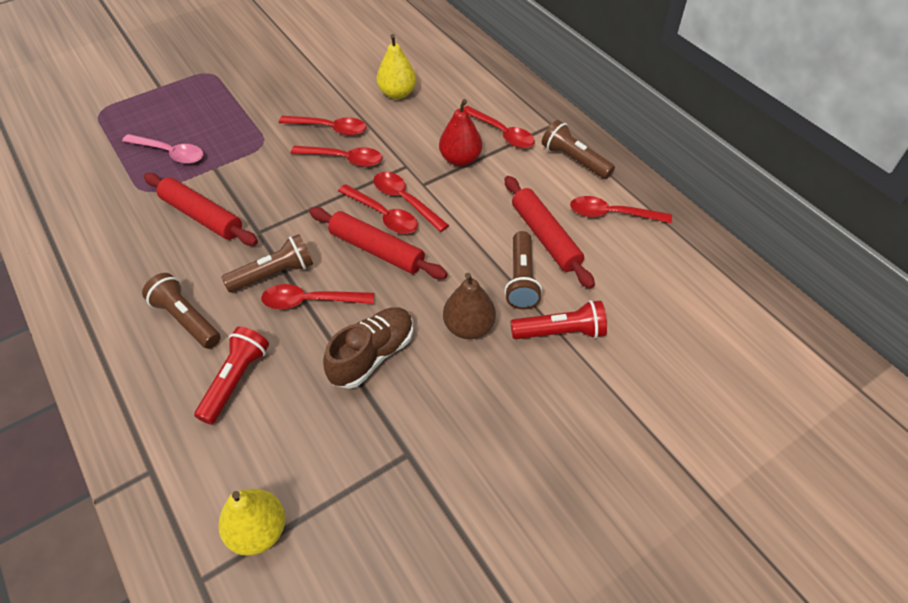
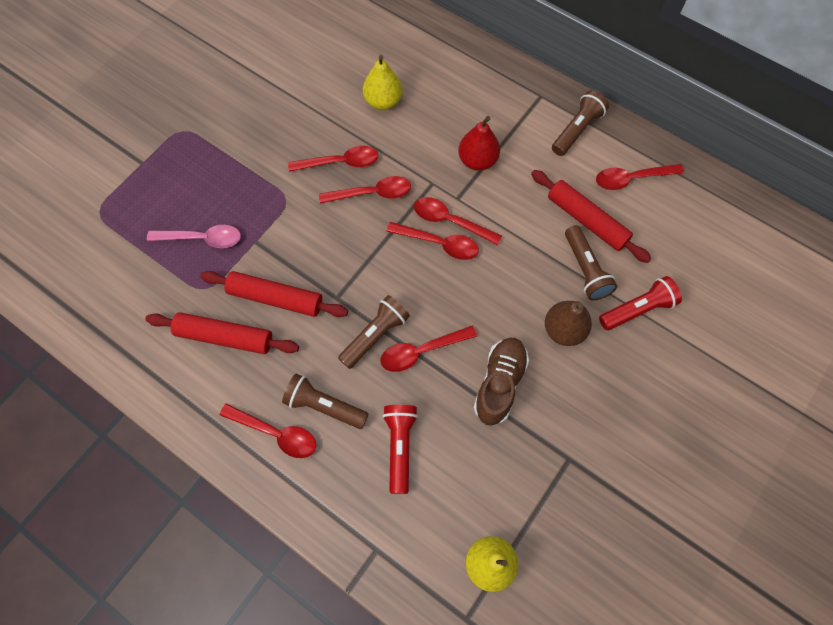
camera: 20 degrees left, 15 degrees up
(376, 250) = (451, 281): red rolling pin -> red rolling pin (225, 337)
(501, 133) = (501, 119): red spoon -> red spoon (276, 433)
(574, 160) = (577, 130): brown flashlight -> brown flashlight turned 105 degrees clockwise

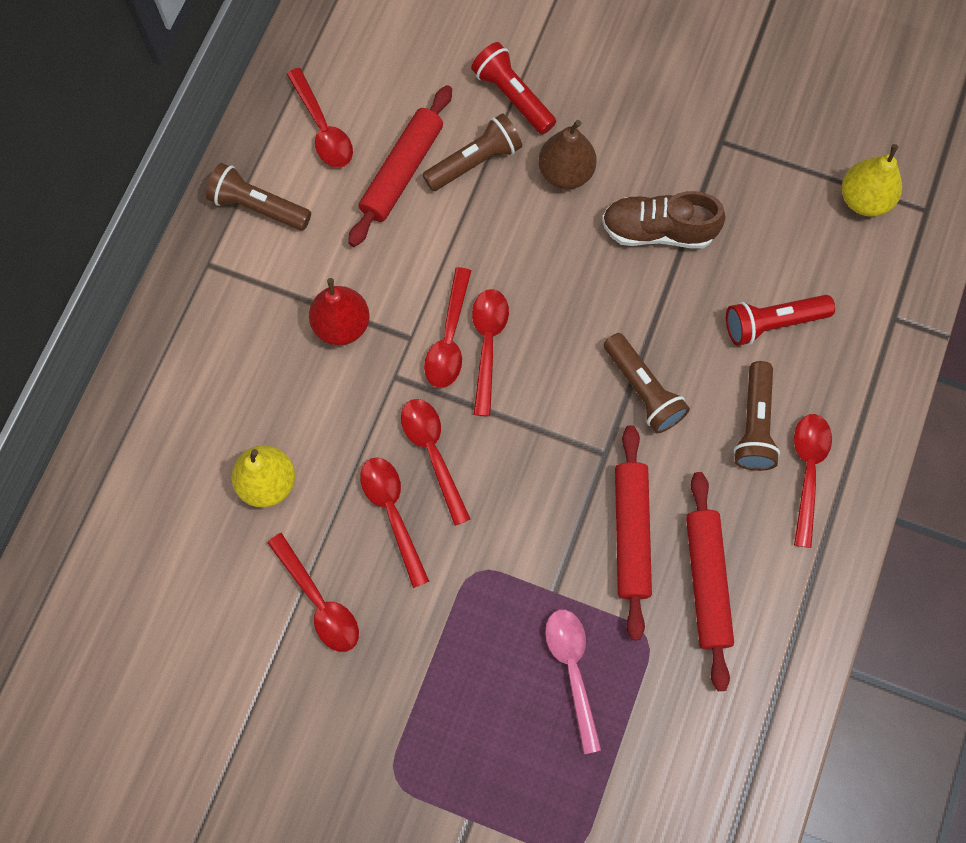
camera: 105 degrees left, 5 degrees up
(375, 335) = (643, 390): brown flashlight -> brown flashlight turned 150 degrees counterclockwise
(421, 351) = (646, 329): red spoon -> red spoon (319, 601)

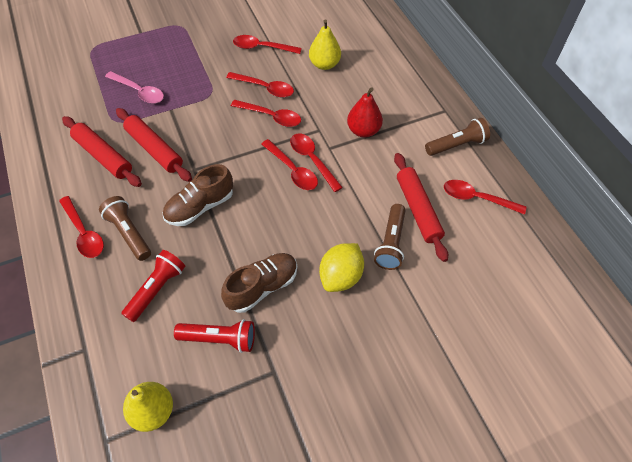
camera: 135 degrees right, 15 degrees down
(513, 97) = (412, 293): red flashlight -> red flashlight (219, 339)
(565, 173) = (340, 276): brown pear -> yellow lemon
(643, 390) = (200, 207): brown flashlight -> brown shoe

